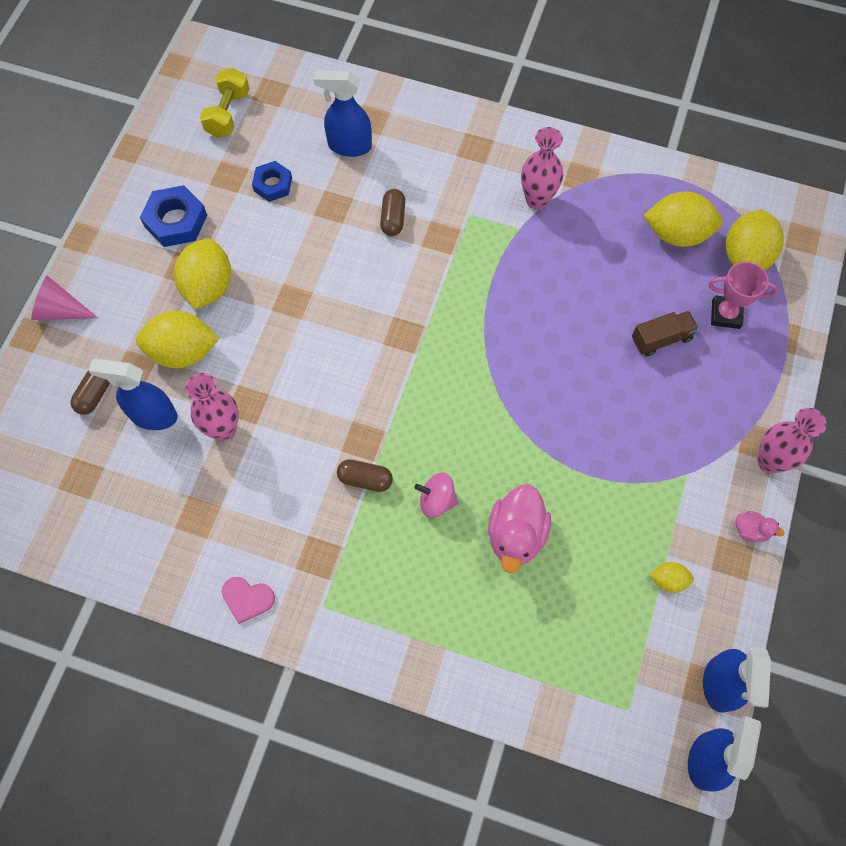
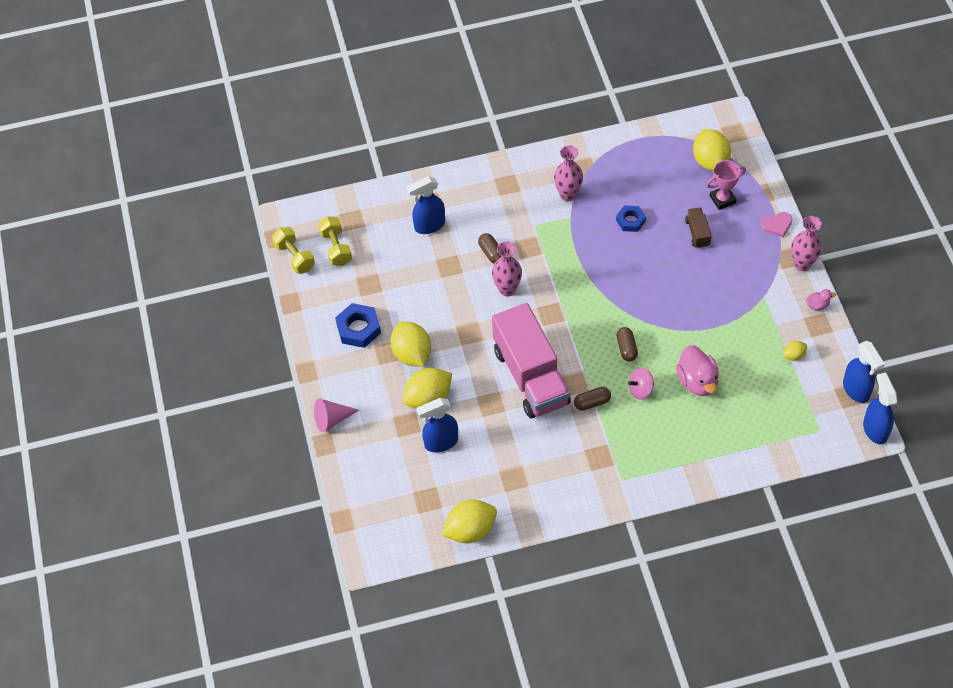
camera: 30 degrees left, 10 degrees down
(95, 394) = (395, 451): brown capsule -> brown capsule (626, 348)
(177, 99) = (294, 257): none -> yellow dumbbell
(223, 429) = (489, 425): pink vase -> pink vase (507, 289)
(247, 599) = (577, 501): pink heart -> pink heart (777, 225)
(273, 184) = (401, 274): blue nut -> blue nut (630, 221)
(319, 399) = (531, 376): none -> pink truck
(661, 339) = (697, 233): brown truck -> brown truck turned 45 degrees counterclockwise
(677, 234) = (663, 170): yellow lemon -> yellow lemon (470, 530)

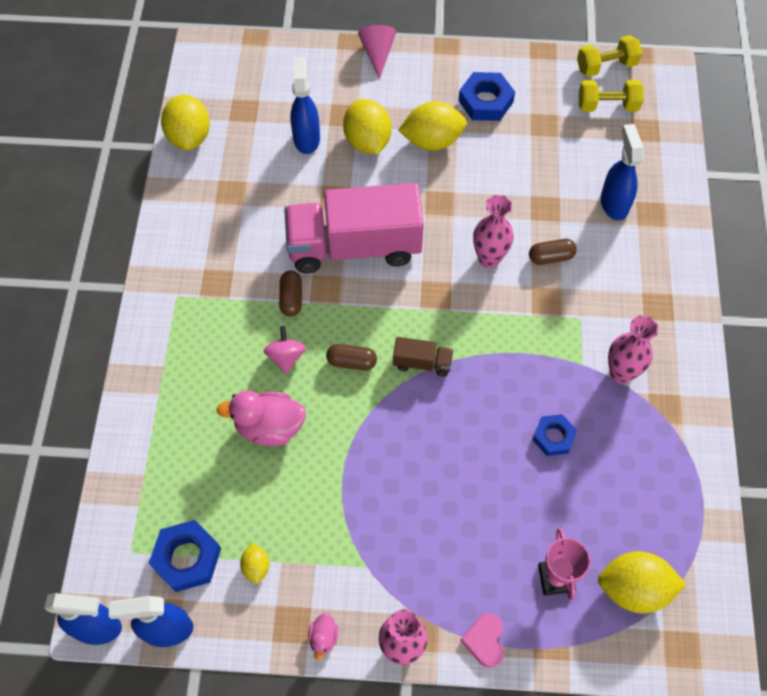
camera: 105 degrees right, 5 degrees up
(697, 233) = (505, 518): brown truck -> brown truck (422, 363)
(807, 396) = (187, 558): none -> blue nut

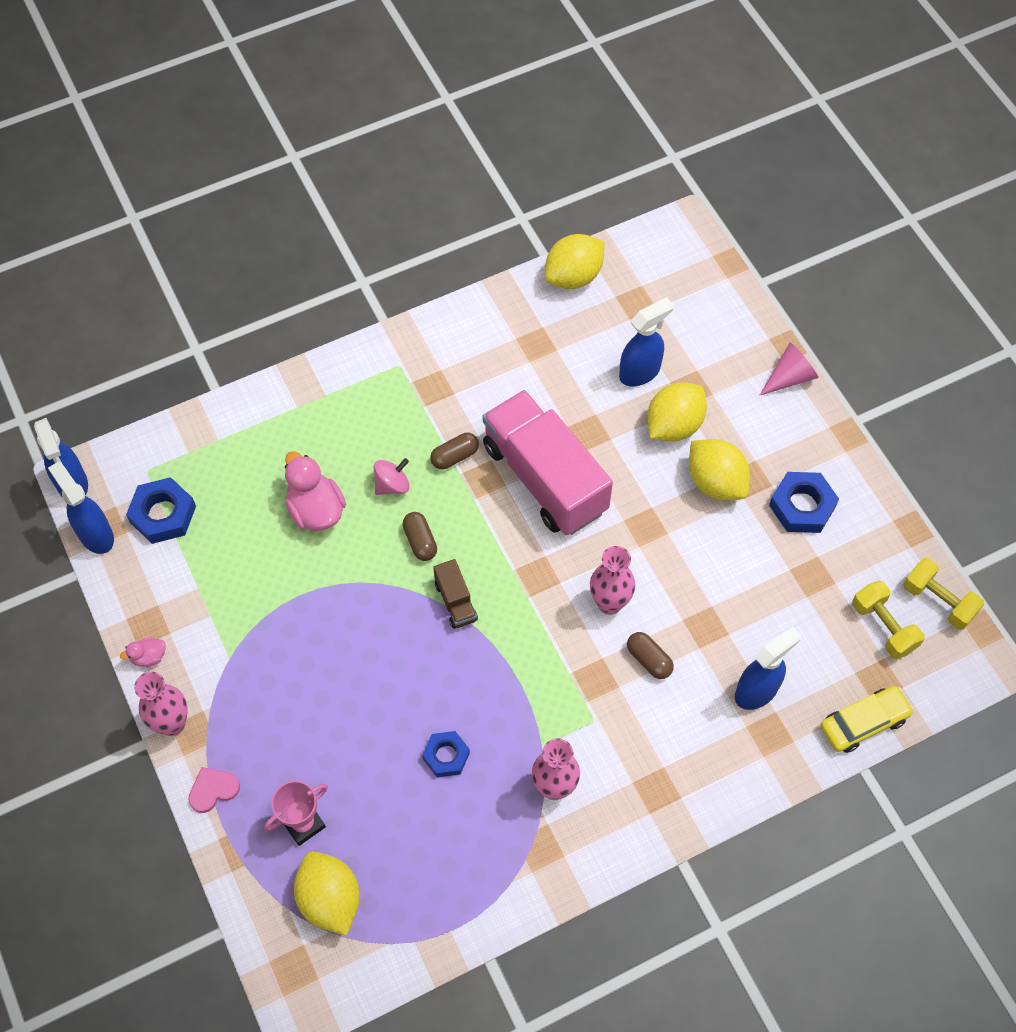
camera: 60 degrees right, 0 degrees up
(256, 567) = (183, 571): yellow lemon -> none
(673, 155) = (863, 723): none -> yellow car

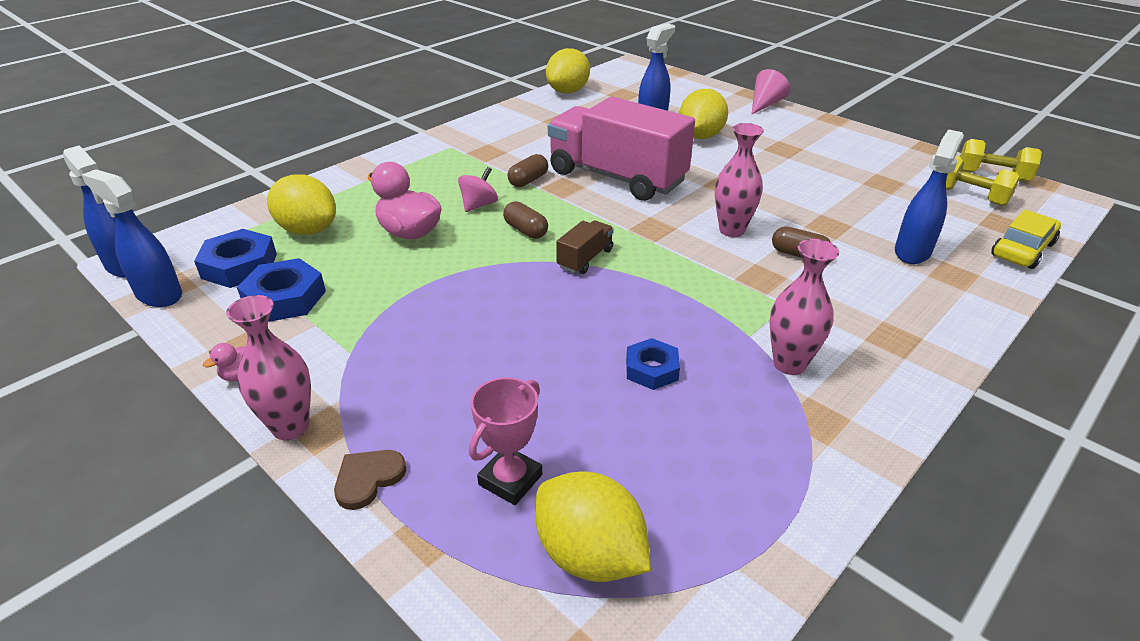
camera: 20 degrees left, 25 degrees down
(213, 790) = (368, 479): pink heart -> brown heart
(455, 601) = (585, 259): brown truck -> brown truck turned 105 degrees counterclockwise
(715, 482) = (759, 154): yellow lemon -> yellow lemon (308, 230)
(802, 506) = (836, 153): blue nut -> blue nut (284, 298)

